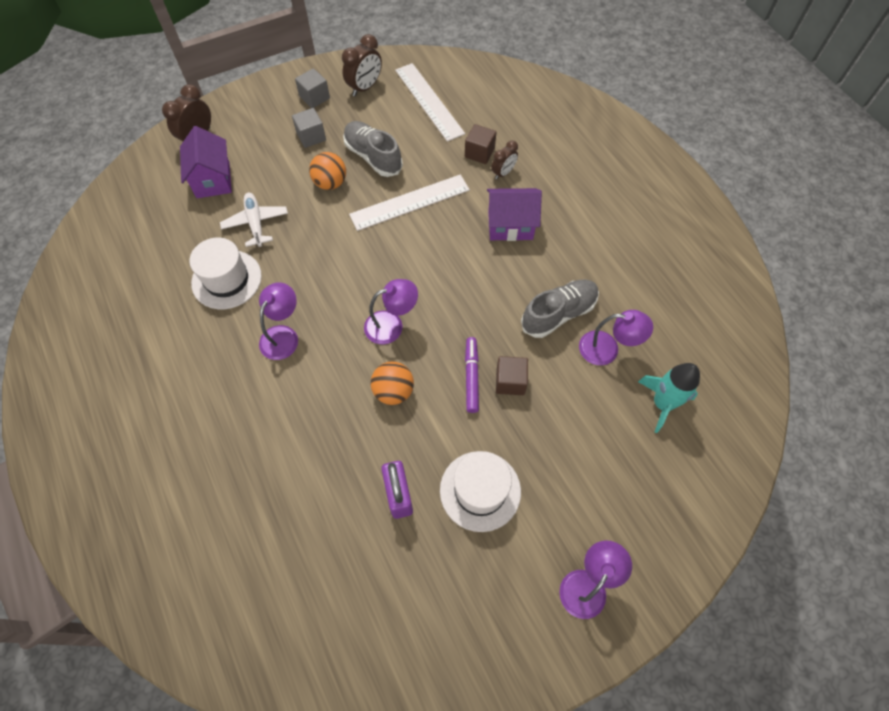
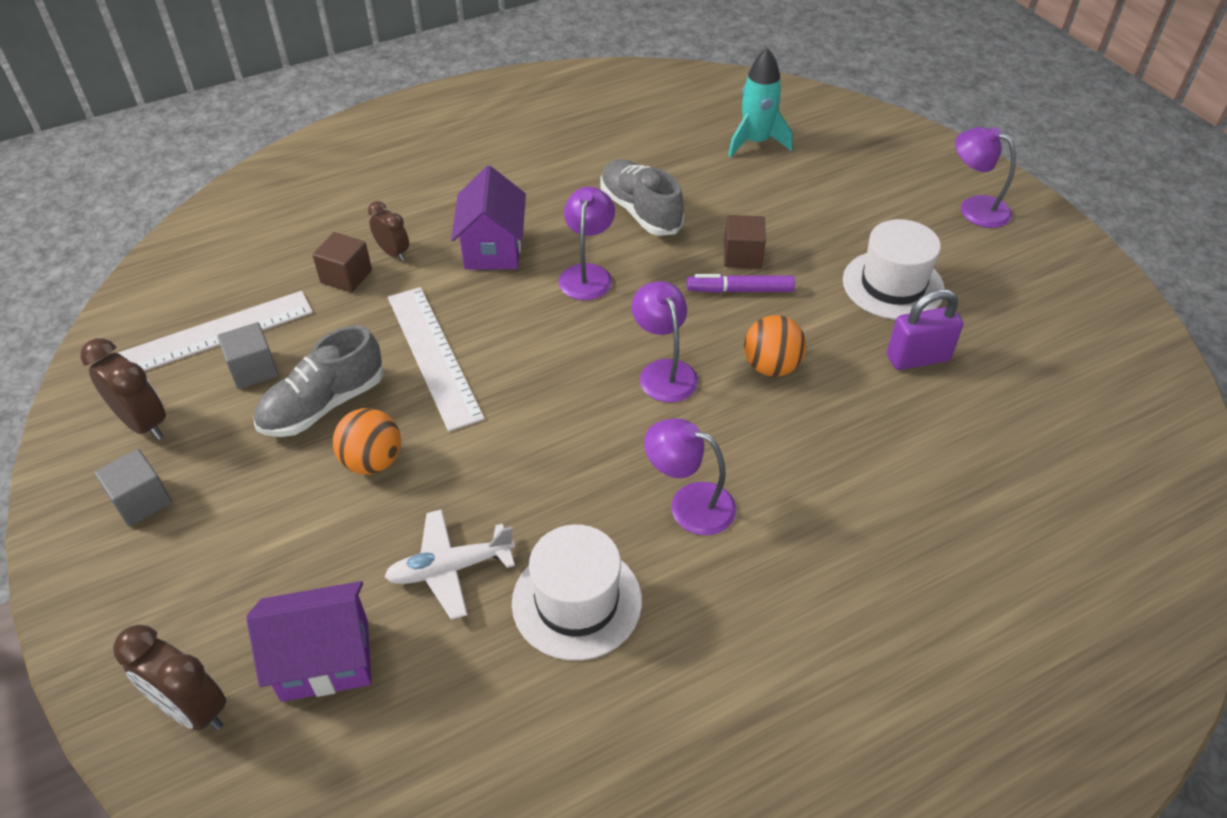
camera: 90 degrees left, 15 degrees down
(311, 136) = (248, 499): grey cube -> grey cube (253, 370)
(607, 349) = (689, 176): purple lamp -> purple lamp (587, 274)

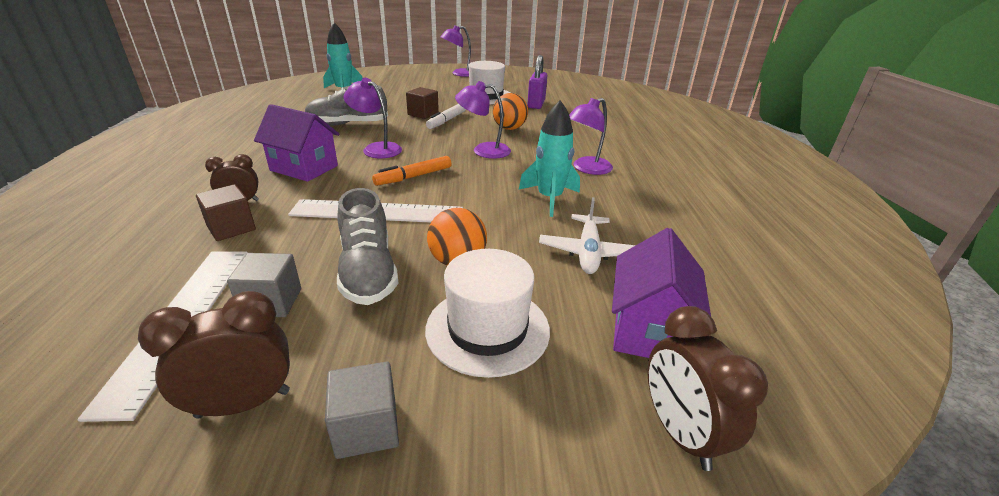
camera: 65 degrees left, 15 degrees down
(193, 709) = (680, 432): brown clock -> brown clock turned 105 degrees clockwise
(535, 343) = (414, 177): none -> orange marker
(563, 491) = (549, 198): none -> turquoise rocket
(577, 601) = (639, 215): white hat -> white hat (487, 329)
(740, 290) = (447, 120): purple marker -> white marker

